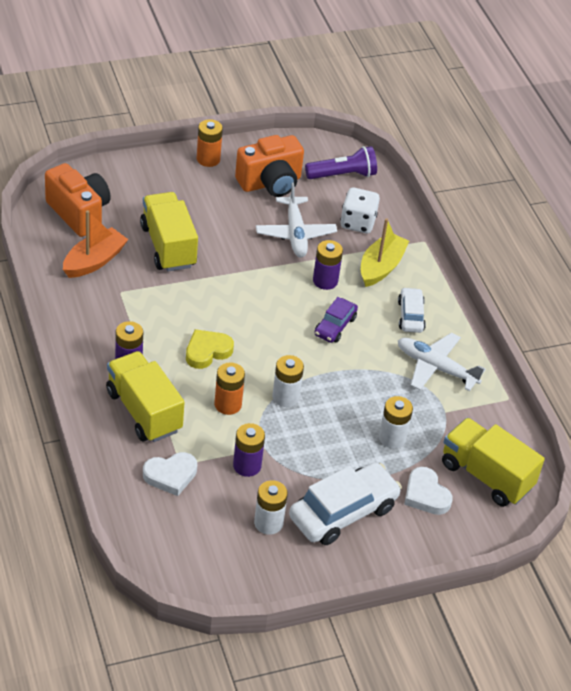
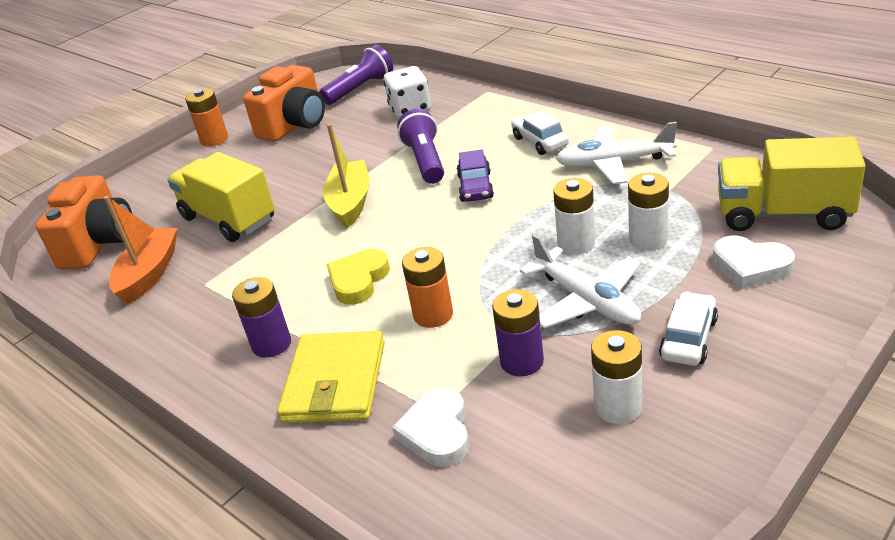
camera: 20 degrees left, 10 degrees down
(79, 213) = (99, 244): orange camera -> orange camera turned 75 degrees clockwise
(144, 411) = (335, 382): yellow truck -> yellow wallet
(170, 475) = (437, 432): white heart -> white heart turned 135 degrees clockwise
(285, 397) = (491, 270): white battery -> white battery (576, 243)
(295, 233) = (357, 145): white plane -> white plane (586, 300)
(325, 281) = (425, 161): purple battery -> purple flashlight
(343, 512) = (688, 338): white car -> white car, size x0.55
(381, 267) = (468, 125): yellow boat -> yellow boat (350, 202)

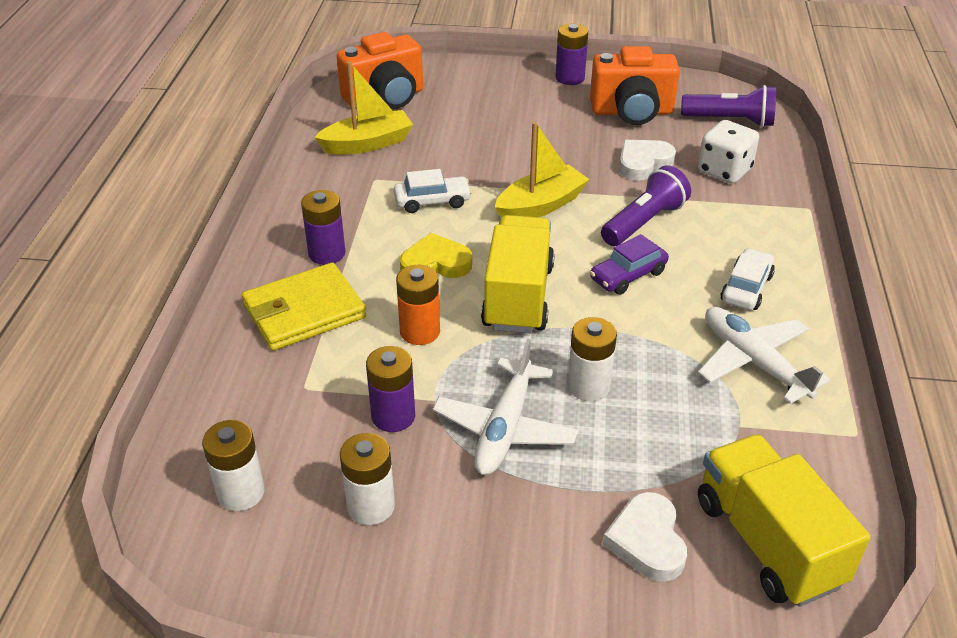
camera: 50 degrees right, 5 degrees up
(149, 274) = (367, 144): orange boat -> yellow boat
(214, 139) = (570, 78): orange battery -> purple battery
(228, 219) = (465, 147): yellow truck -> yellow truck (518, 297)
(437, 432) = (279, 399): white heart -> white heart (643, 163)
(648, 239) = (635, 439): white battery -> white battery (241, 492)
(688, 338) = (495, 526): white car -> white car (432, 201)

